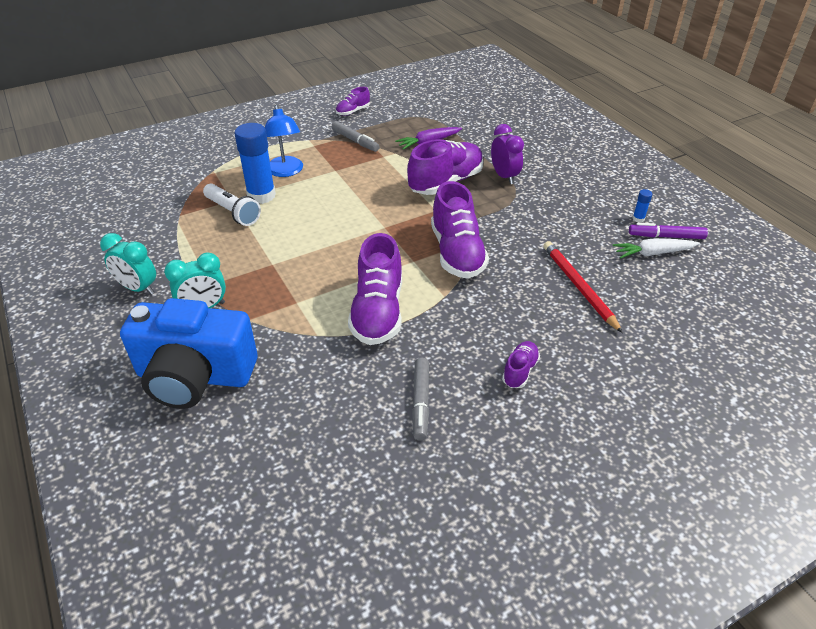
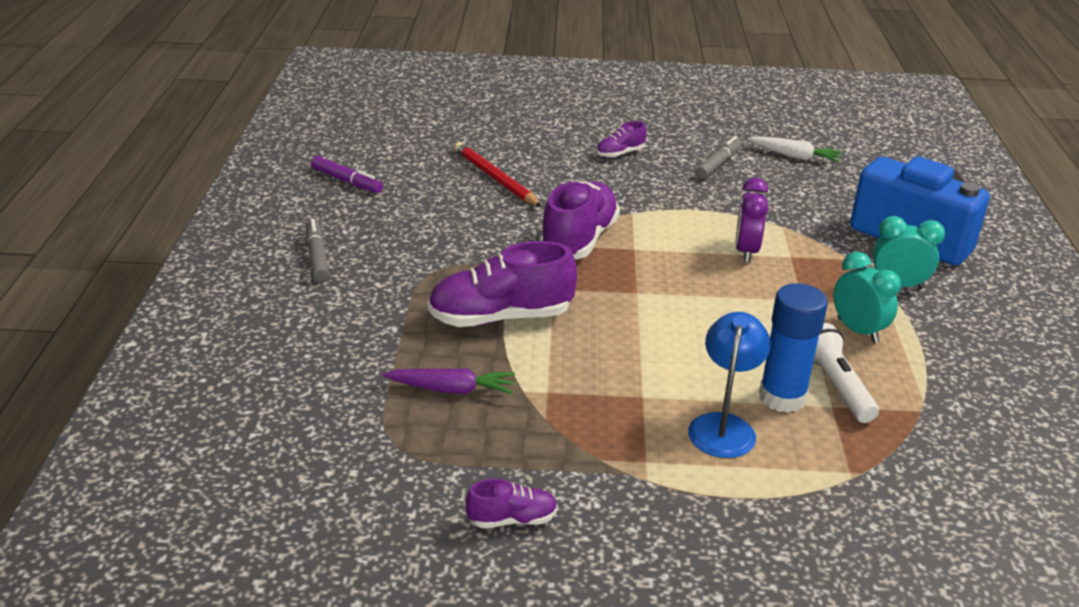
camera: 150 degrees left, 10 degrees down
(138, 288) = (980, 331): turquoise clock -> turquoise clock (857, 331)
(355, 141) = (566, 442): grey marker -> grey marker (317, 256)
(378, 312) = (709, 223): purple shoe -> none
(504, 176) = (414, 296): purple clock -> purple clock (746, 251)
(579, 287) = (495, 178): red pencil -> red pencil turned 135 degrees clockwise
(638, 219) = (343, 202): blue glue stick -> none
(653, 253) = (385, 175): white carrot -> white carrot (795, 156)

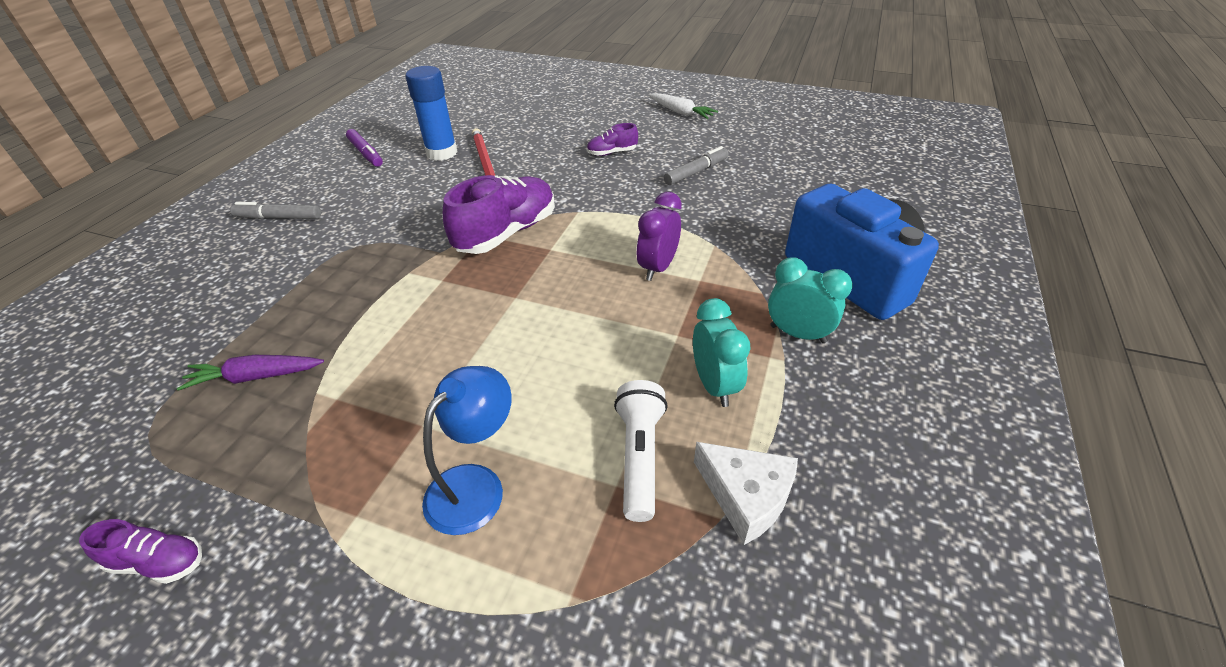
camera: 20 degrees right, 10 degrees up
(317, 256) = (279, 218): grey marker -> grey marker turned 90 degrees counterclockwise
(451, 389) = (255, 377): purple carrot -> purple carrot turned 150 degrees clockwise
(501, 318) = (369, 304): purple shoe -> none
(782, 397) = (568, 459): blue glue stick -> blue glue stick (442, 153)
(795, 156) = (777, 173): white carrot -> white carrot (680, 112)
(929, 395) = (746, 496): none -> white cheese

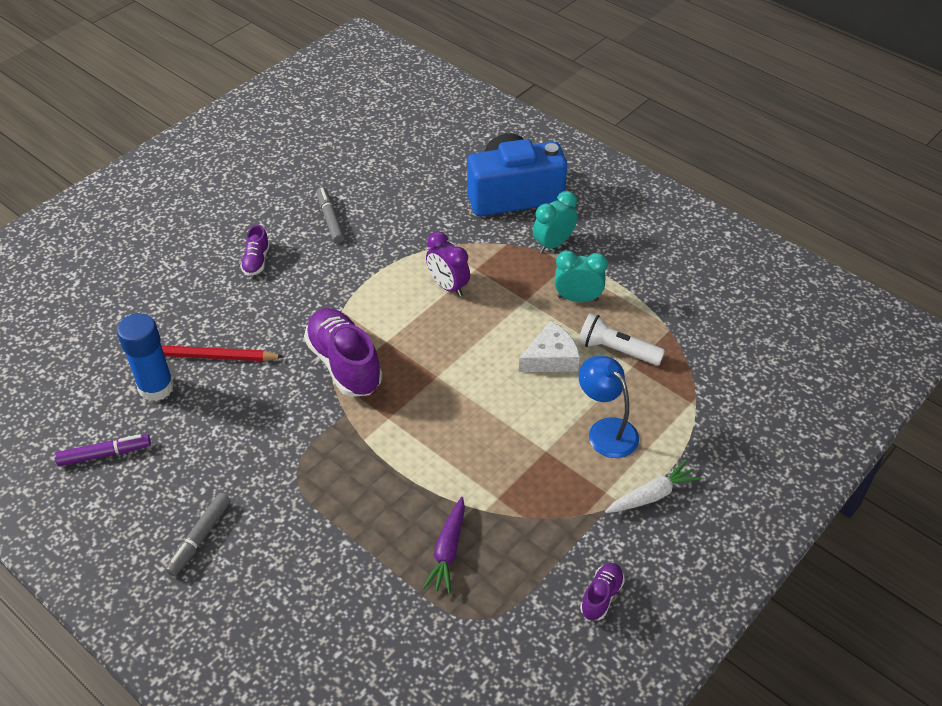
camera: 70 degrees left, 5 degrees up
(680, 112) = (214, 190): white carrot -> white carrot (652, 495)
(746, 496) = (660, 315): white cheese -> white cheese (551, 358)

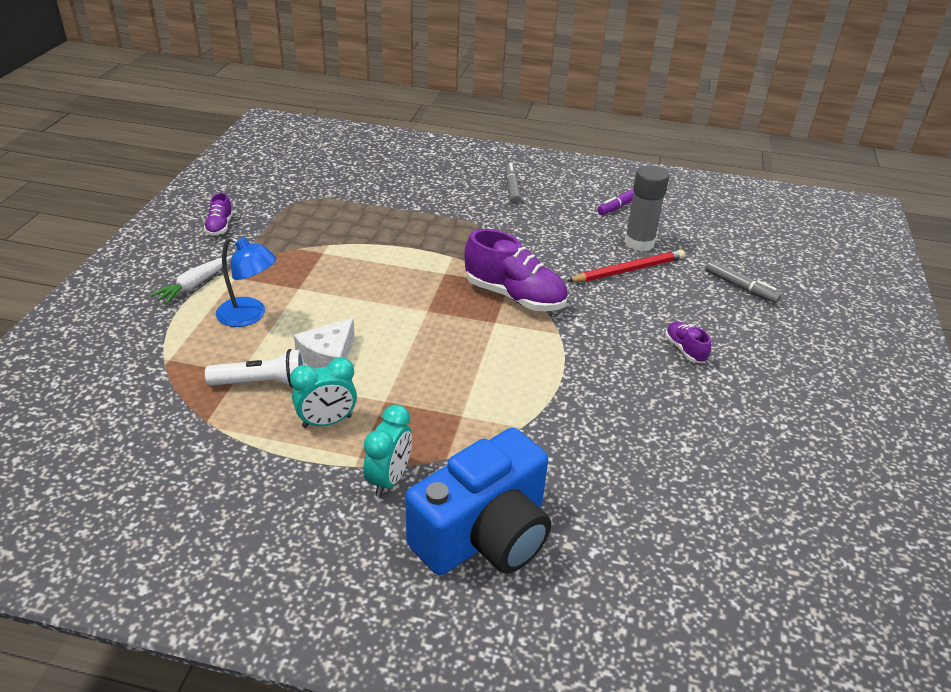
camera: 150 degrees right, 10 degrees down
(156, 387) = (639, 243): blue glue stick -> grey glue stick
(330, 219) = (666, 416): grey marker -> grey marker (740, 287)
(448, 286) = (477, 388): purple clock -> none
(448, 550) = (343, 221): purple carrot -> none

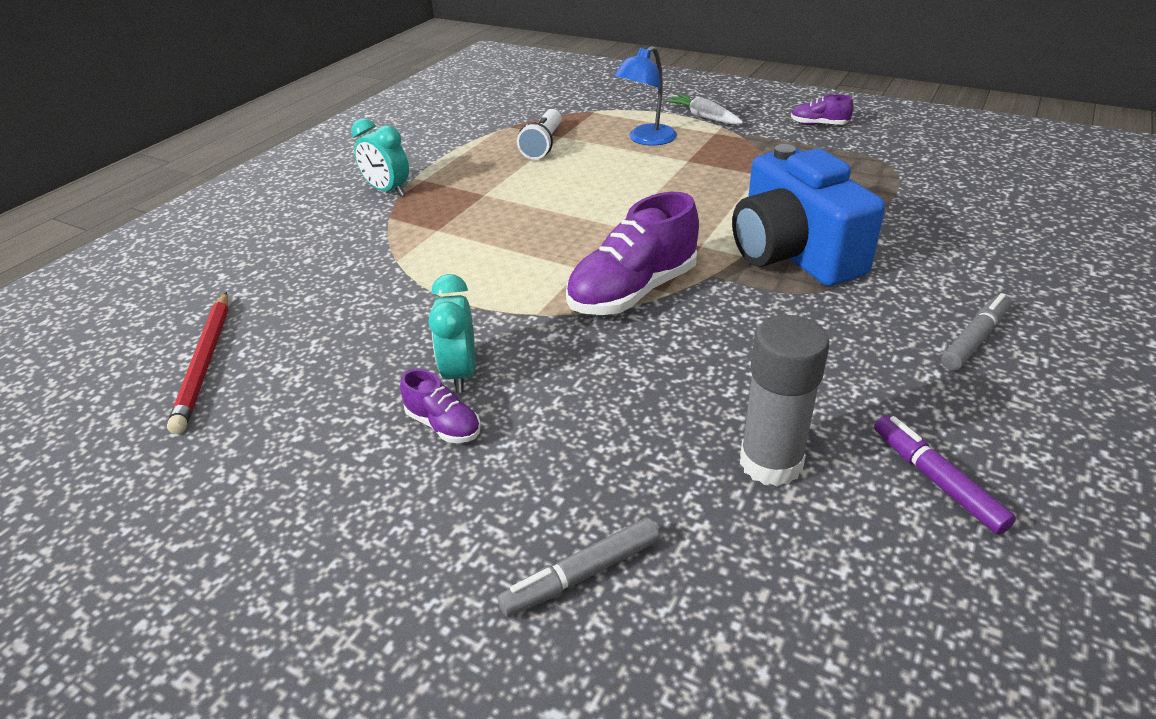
camera: 110 degrees right, 0 degrees up
(327, 422) = (475, 169): turquoise clock -> turquoise clock (460, 373)
(328, 356) = (566, 172): white cheese -> none
(484, 535) = (292, 226): blue camera -> blue camera (793, 254)
(512, 188) = (974, 339): grey marker -> grey marker turned 60 degrees counterclockwise
(628, 270) = (676, 421): red pencil -> red pencil (205, 362)
(685, 350) = (443, 425): purple shoe -> purple shoe turned 45 degrees clockwise

